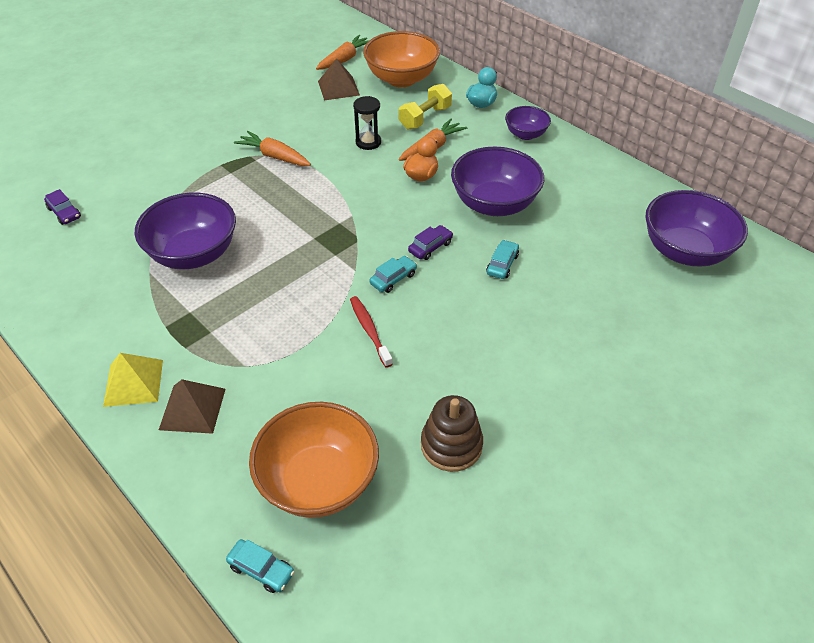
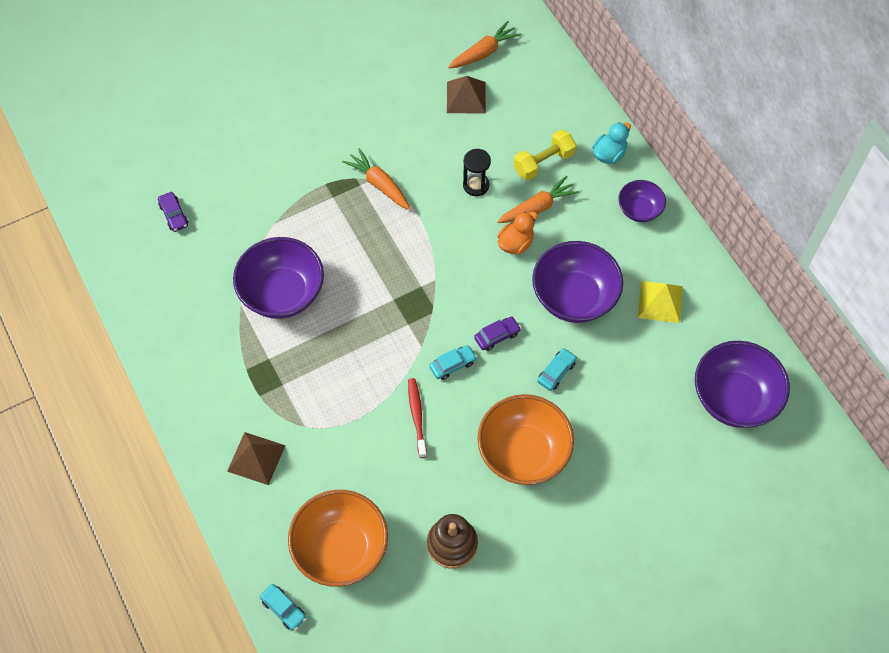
camera: 15 degrees right, 15 degrees up
(133, 382) = (213, 421): yellow pyramid -> yellow pyramid (660, 302)
(401, 79) = (536, 97): orange bowl -> orange bowl (523, 452)

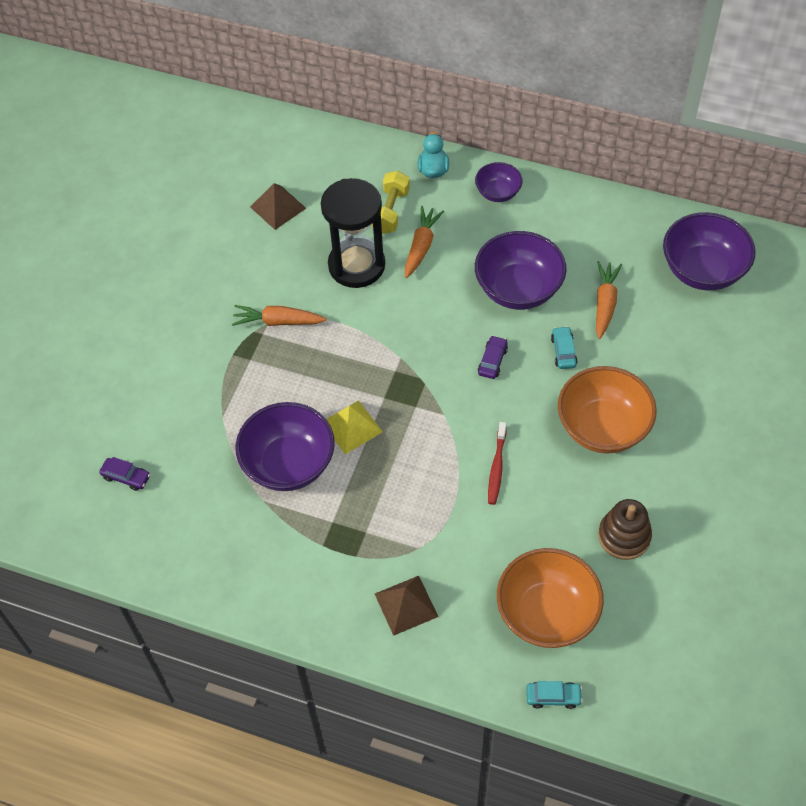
camera: 40 degrees left, 5 degrees down
(417, 416) = (497, 467): red toothbrush -> red toothbrush turned 120 degrees counterclockwise
(453, 365) = (482, 408): turquoise car -> none
(476, 185) = (356, 265): black hourglass -> black hourglass, size x2.07
(484, 52) = (256, 165): orange carrot -> orange carrot (605, 303)
(515, 243) = (433, 284): orange duck -> none
(660, 302) = (582, 245): yellow pyramid -> yellow pyramid (352, 427)

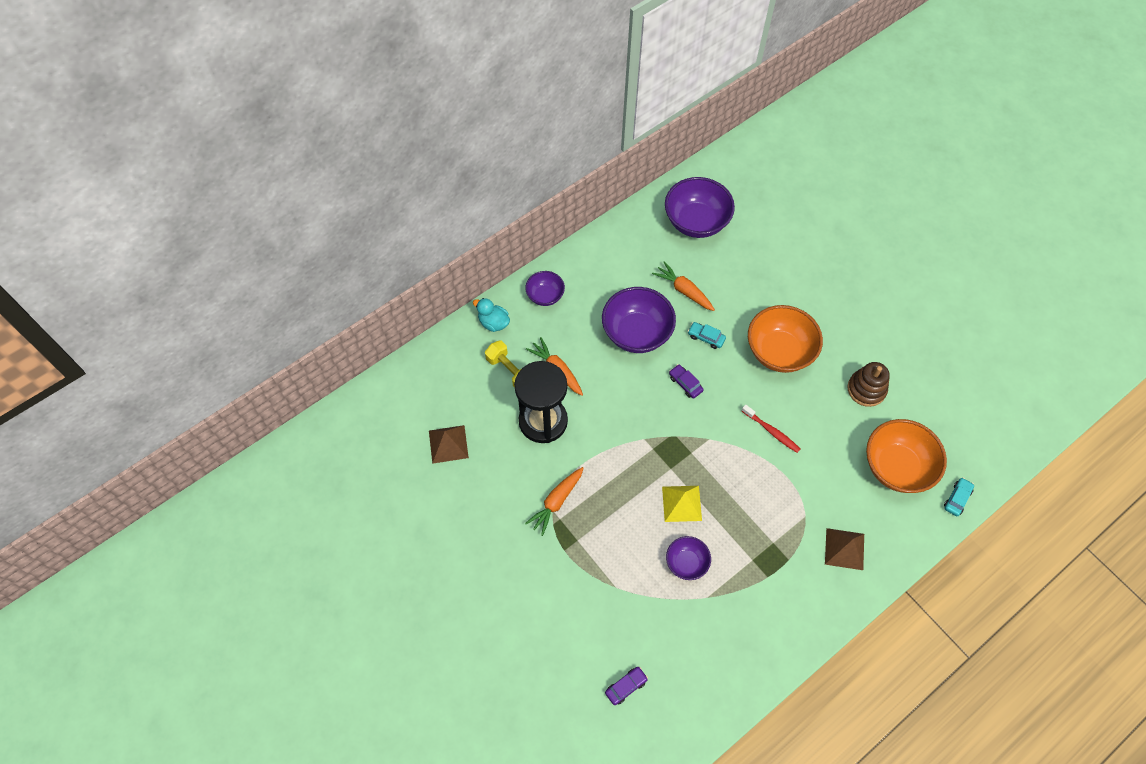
camera: 60 degrees left, 5 degrees up
(289, 464) = (686, 563): purple bowl -> purple bowl, size x0.55

